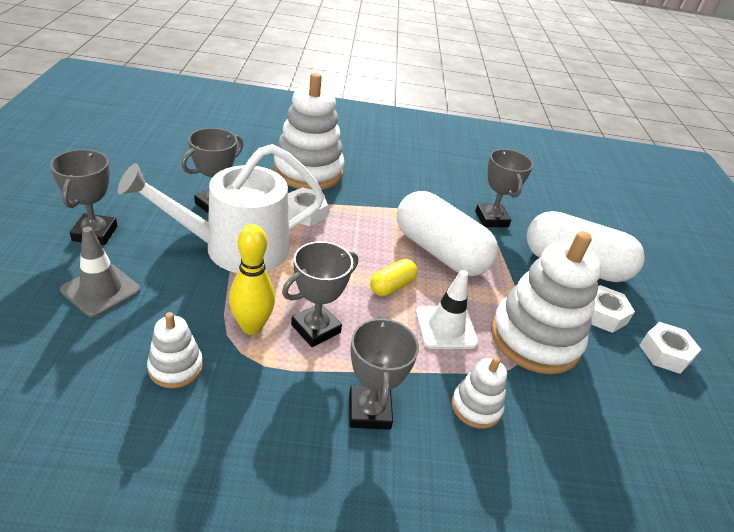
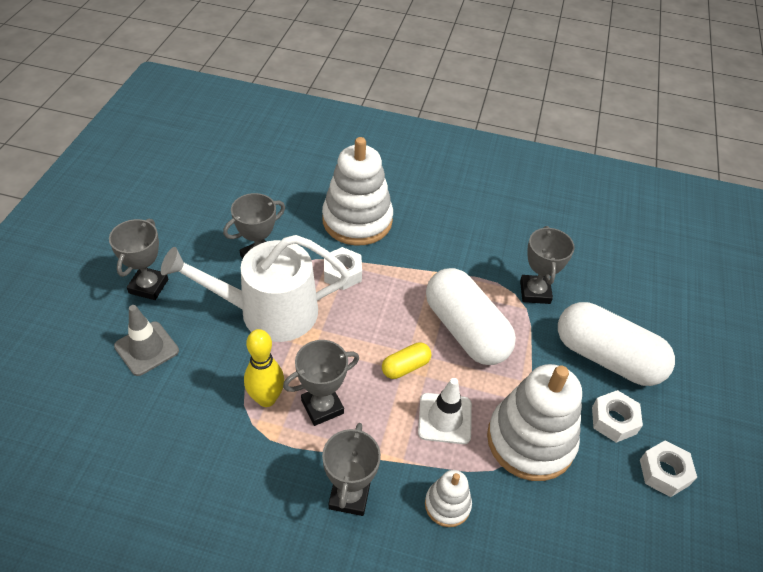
camera: 15 degrees right, 10 degrees up
(176, 367) = (196, 433): white stacking toy -> none

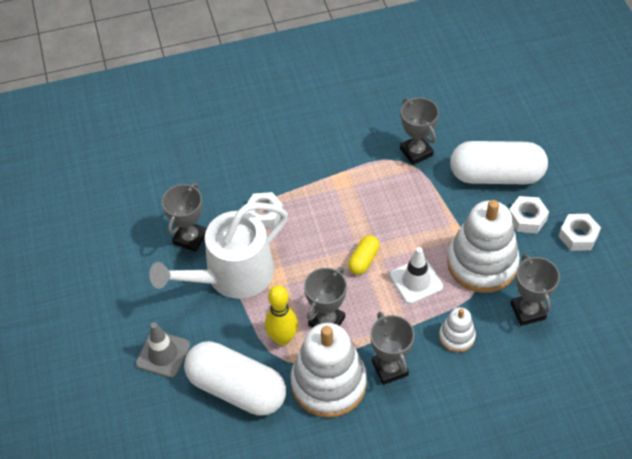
camera: 25 degrees left, 5 degrees up
(148, 286) = (121, 308): grey trophy -> grey trophy (528, 311)
(357, 220) = (242, 165): white stacking toy -> white stacking toy (328, 383)
(465, 330) = (386, 209): white capsule -> white capsule (237, 388)

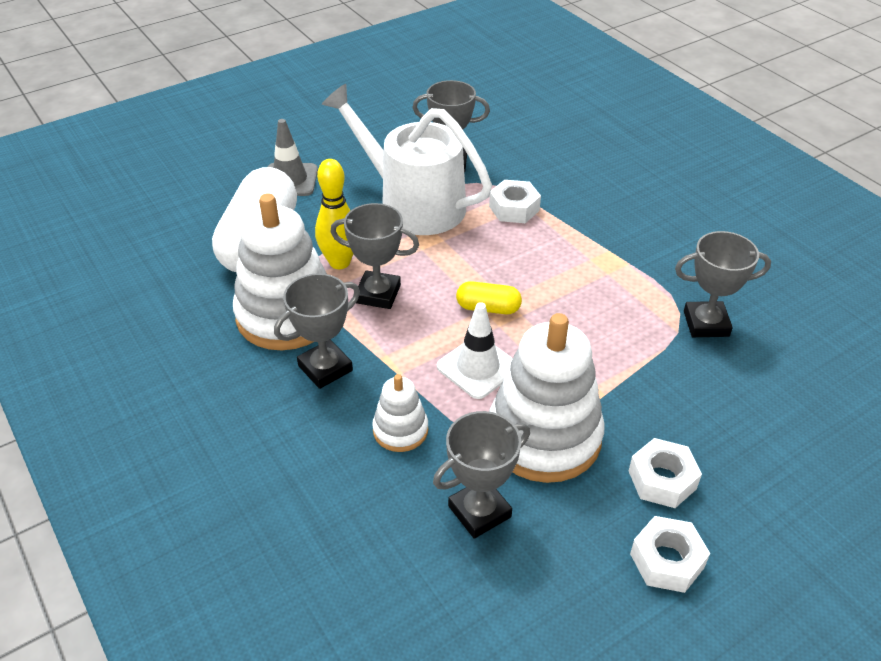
camera: 70 degrees right, 10 degrees down
(416, 152) = (706, 324): grey trophy -> grey trophy turned 45 degrees clockwise
(496, 175) = (724, 424): white capsule -> none

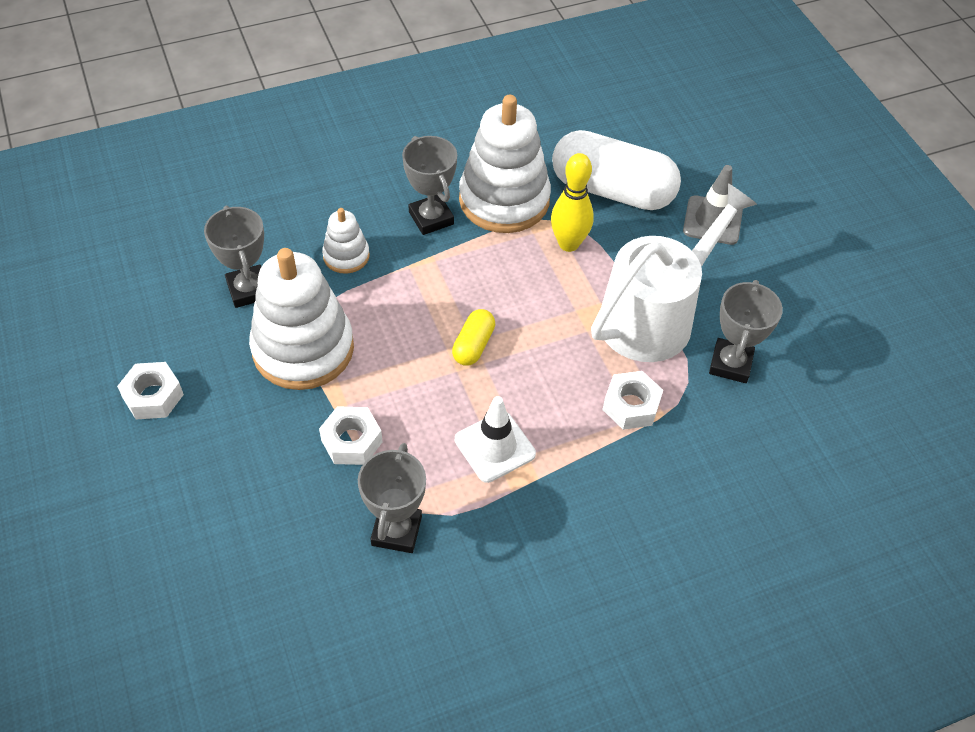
camera: 100 degrees right, 10 degrees up
(378, 294) = (516, 265): grey trophy -> none
(478, 367) = (398, 321): white traffic cone -> white traffic cone (495, 447)
(662, 480) = (226, 420): white nut -> white nut (351, 441)

